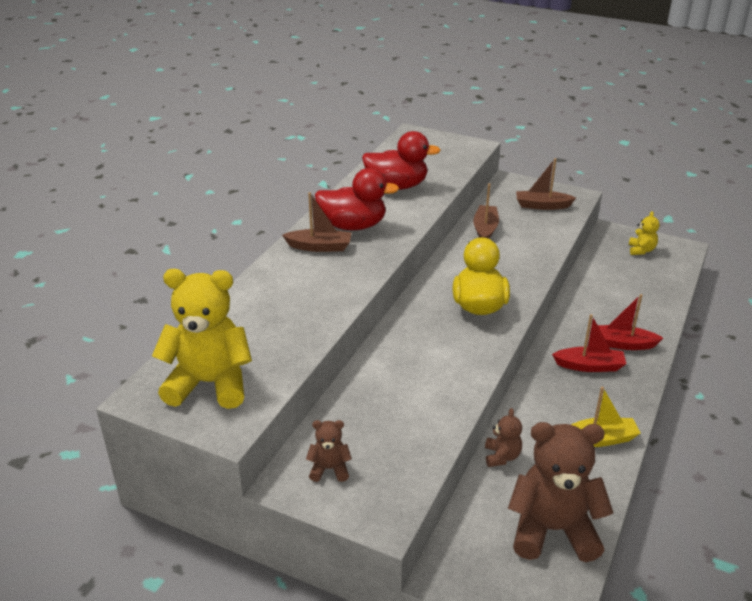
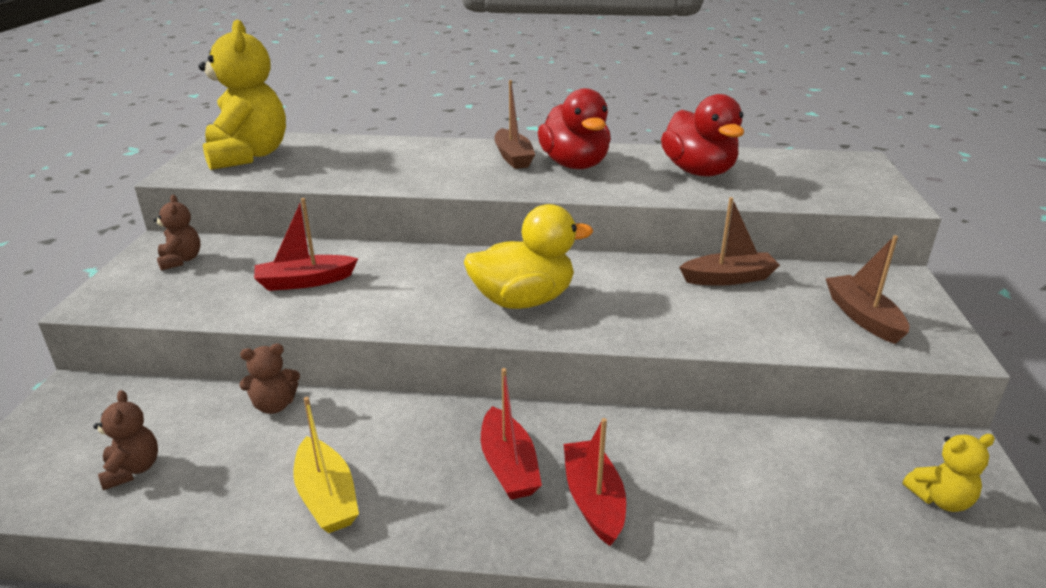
camera: 70 degrees right, 5 degrees down
(406, 398) = (305, 281): none -> red boat
(552, 530) = (132, 469): brown teddy bear -> brown teddy bear, size x0.46

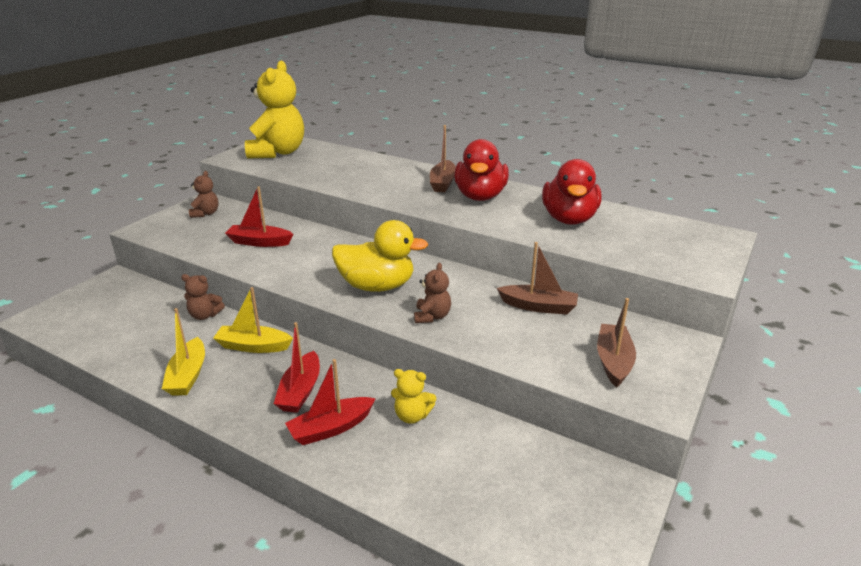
camera: 25 degrees right, 0 degrees up
(132, 469) = (109, 330): brown teddy bear -> brown teddy bear (432, 316)
(387, 427) = (253, 346): none -> yellow boat
(593, 500) = (331, 428): red boat -> red boat turned 135 degrees counterclockwise
(940, 499) = (573, 512): yellow teddy bear -> yellow teddy bear (412, 416)

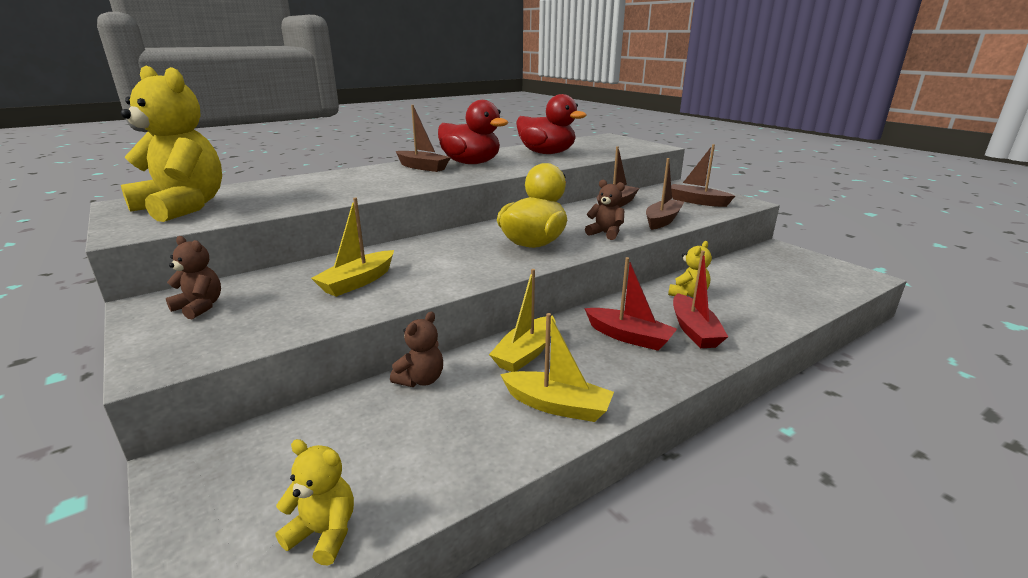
camera: 65 degrees left, 5 degrees down
(69, 331) = (324, 533): none -> yellow teddy bear
(259, 242) = (358, 282): red boat -> yellow boat
(506, 345) = (662, 220): none -> brown boat

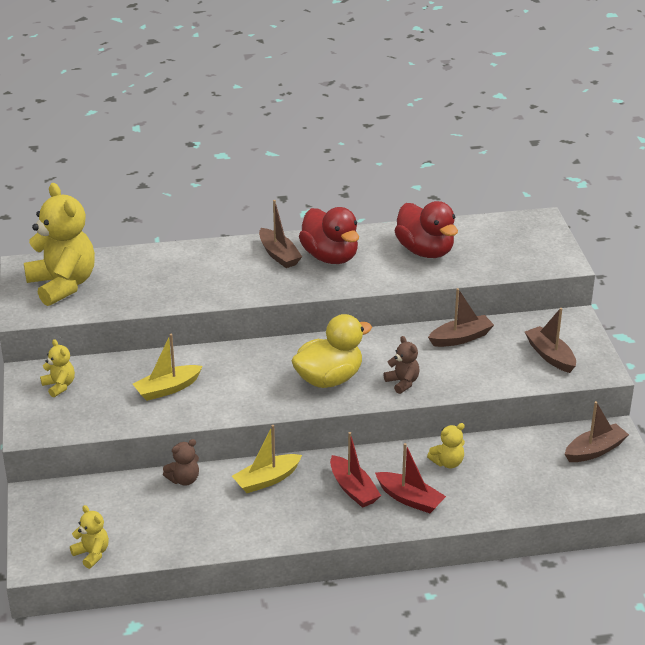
camera: 25 degrees right, 10 degrees up
(200, 307) = (59, 386): brown teddy bear -> yellow teddy bear
(557, 405) = (255, 526): yellow boat -> none
(662, 220) = (476, 378): brown boat -> brown boat (594, 450)
(694, 330) = (409, 499): red boat -> red boat turned 75 degrees counterclockwise

